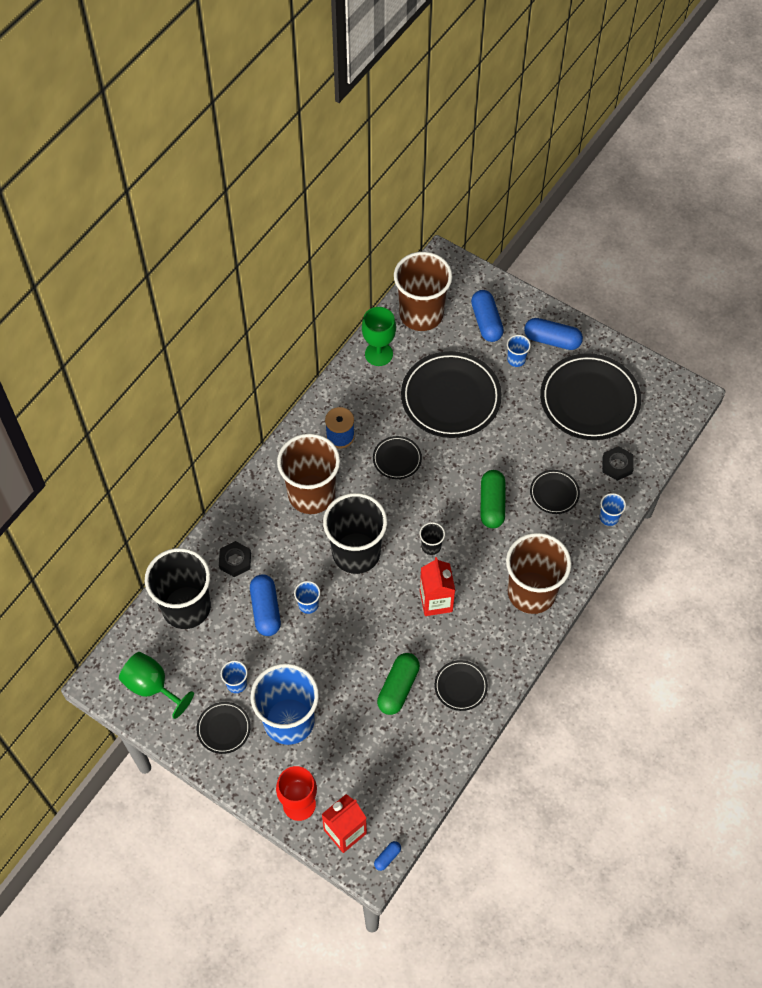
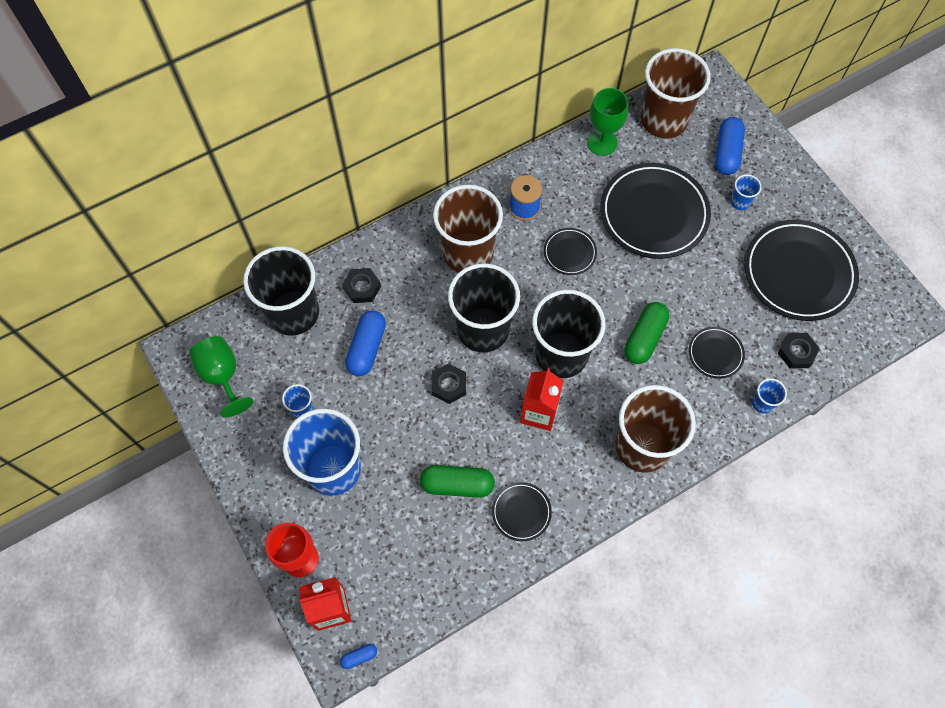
camera: 25 degrees right, 5 degrees up
(224, 728) = (267, 448): black plate -> none
(308, 604) = (410, 361): blue cup -> none
(351, 611) = (449, 385): none -> black nut
(398, 688) = (457, 485): green capsule -> green capsule turned 45 degrees clockwise
(431, 546) = (561, 354): black cup -> black cup, size x2.43
(552, 340) = (787, 197): blue capsule -> none

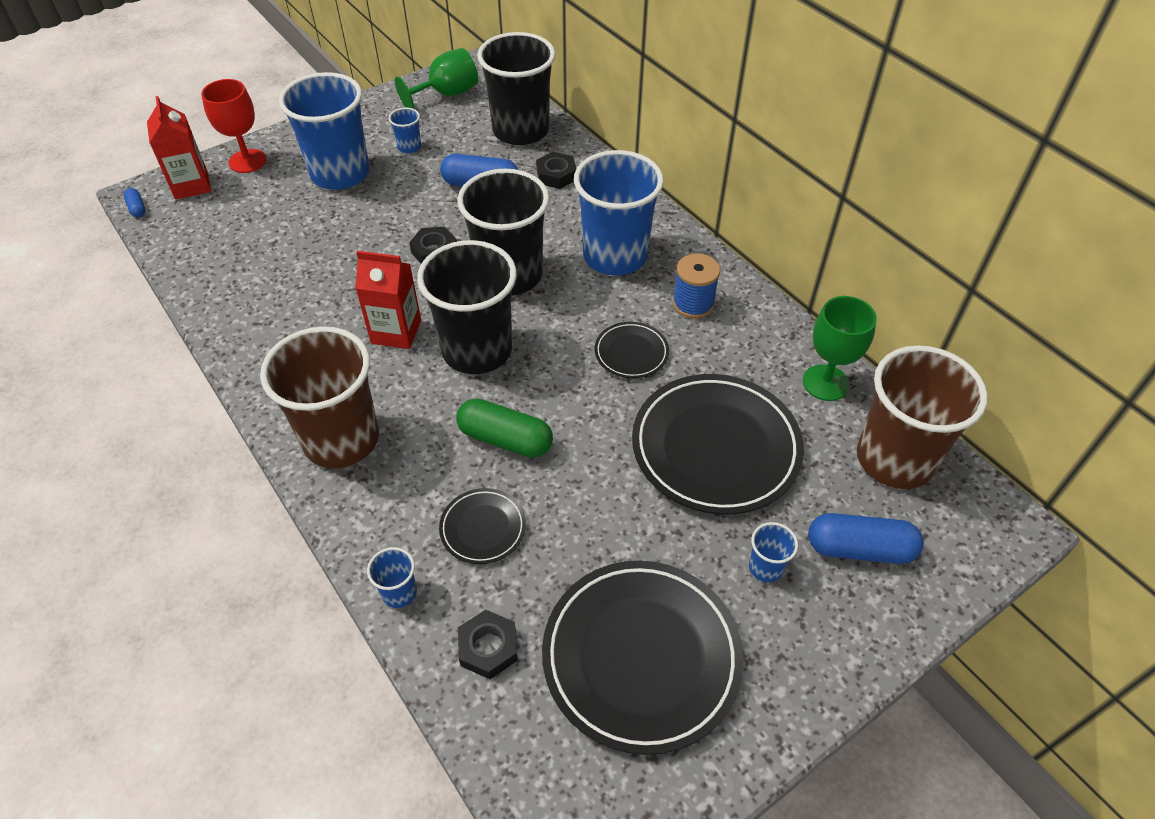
camera: 85 degrees right, 15 degrees down
(457, 485) = (310, 266): green capsule -> none
(468, 253) = (615, 256): brown cup -> blue cup
(521, 512) = (268, 322): black plate -> none

